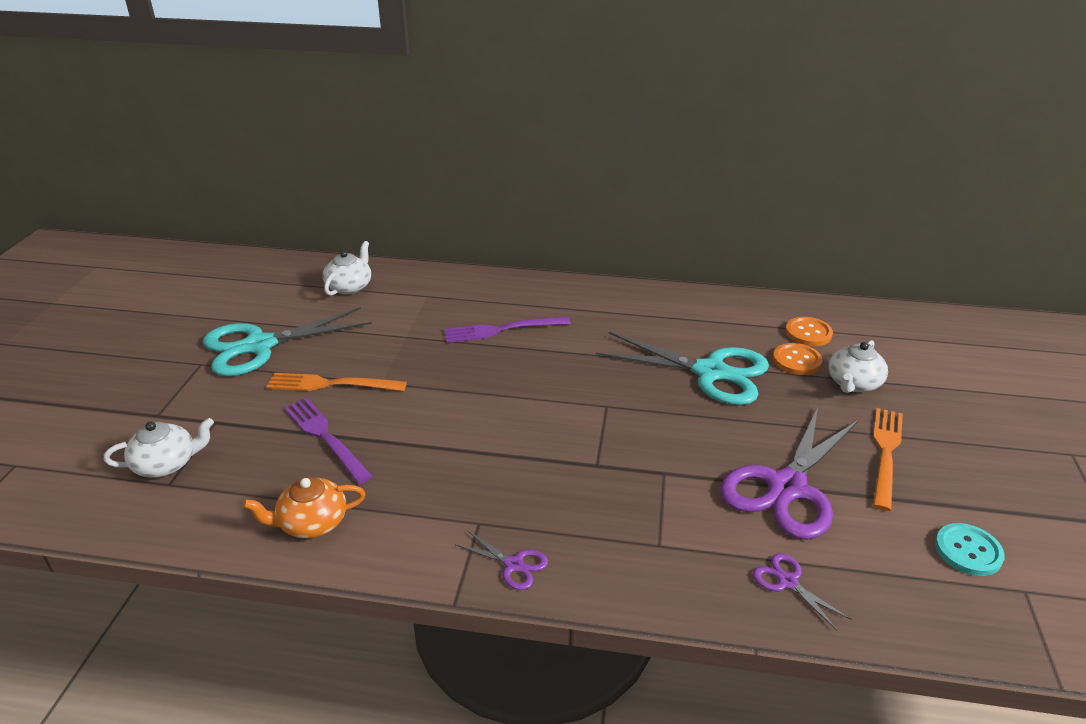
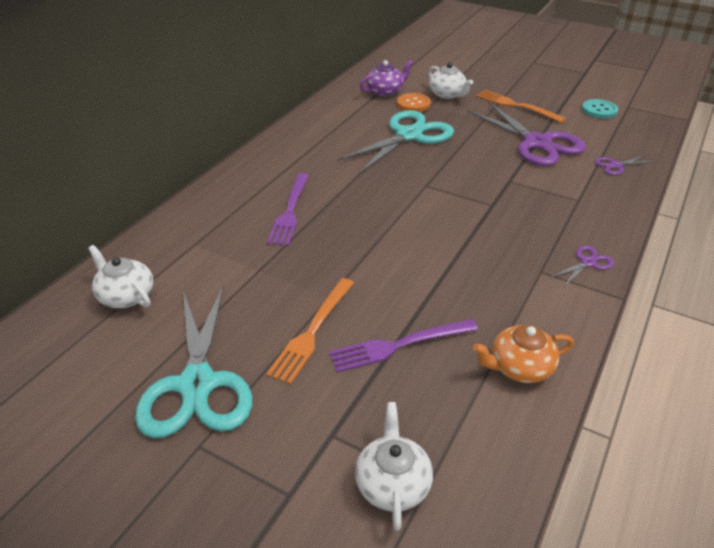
camera: 70 degrees left, 5 degrees up
(312, 523) = (519, 367): orange teapot -> orange teapot turned 75 degrees clockwise
(808, 333) = (385, 91): orange button -> purple teapot

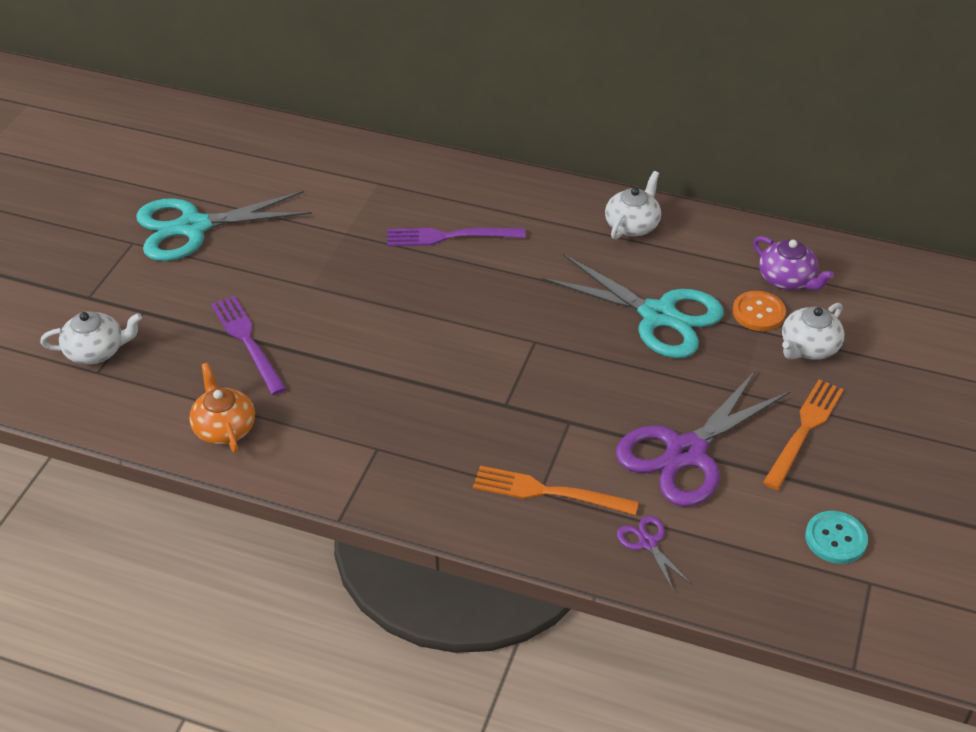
camera: 80 degrees right, 5 degrees up
(126, 296) = (296, 161): white teapot -> white teapot (632, 225)
(311, 333) = (259, 282): orange fork -> orange fork (546, 492)
(588, 262) = (400, 492): purple scissors -> none

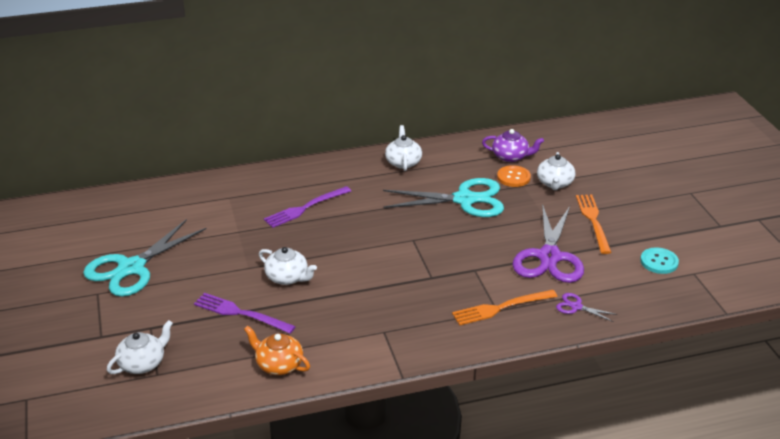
camera: 35 degrees left, 10 degrees down
(340, 321) = (287, 277): none -> white teapot

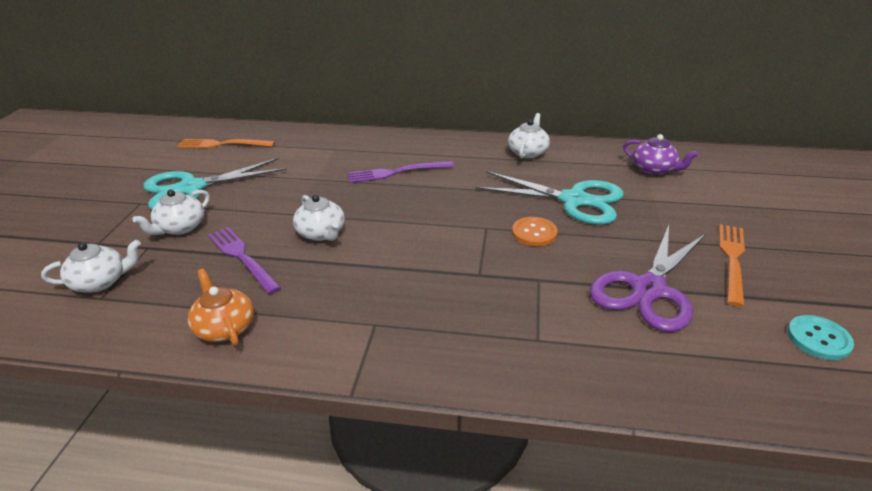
camera: 25 degrees right, 0 degrees up
(500, 308) = (543, 338): orange fork -> orange fork (221, 144)
(513, 177) = (646, 190): orange button -> orange button (534, 233)
(554, 183) = (697, 206): white teapot -> white teapot (180, 227)
(576, 307) = (657, 369): purple scissors -> none

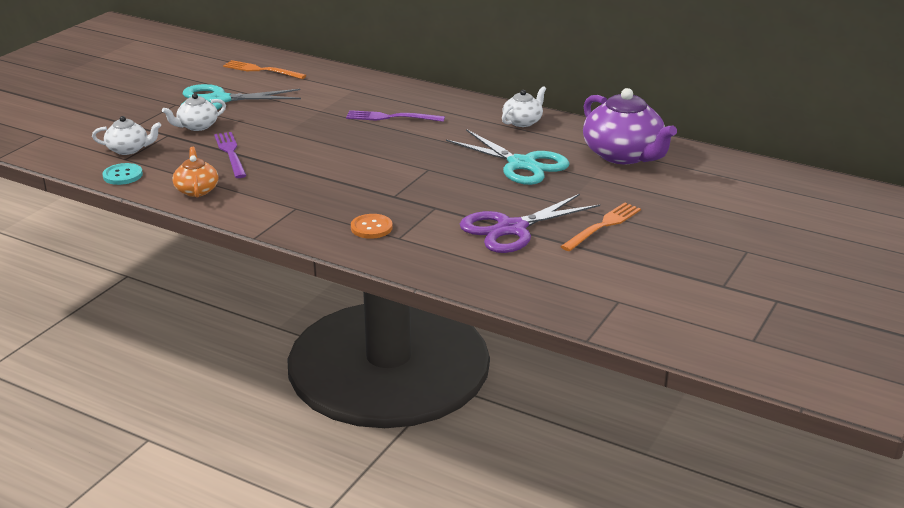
camera: 20 degrees right, 5 degrees down
(321, 233) = (298, 149): white teapot -> none
(534, 233) = (463, 179): orange button -> orange button (371, 228)
(654, 169) = (623, 155): purple teapot -> purple teapot, size x1.91
(818, 339) = (602, 278): turquoise button -> turquoise button (123, 175)

